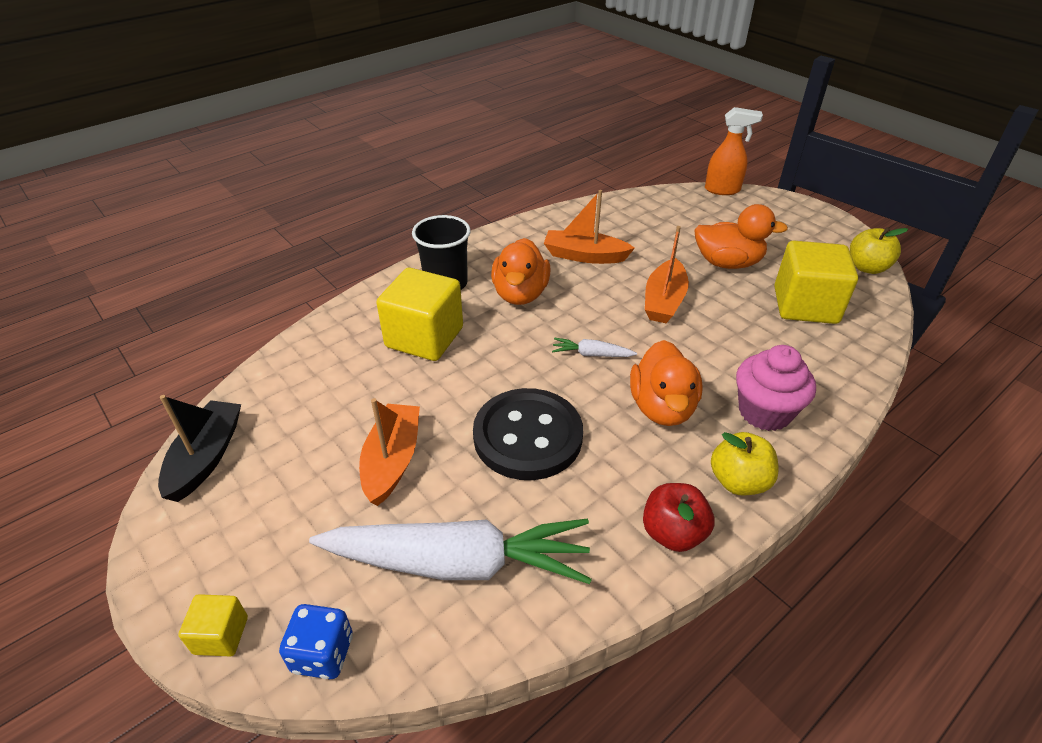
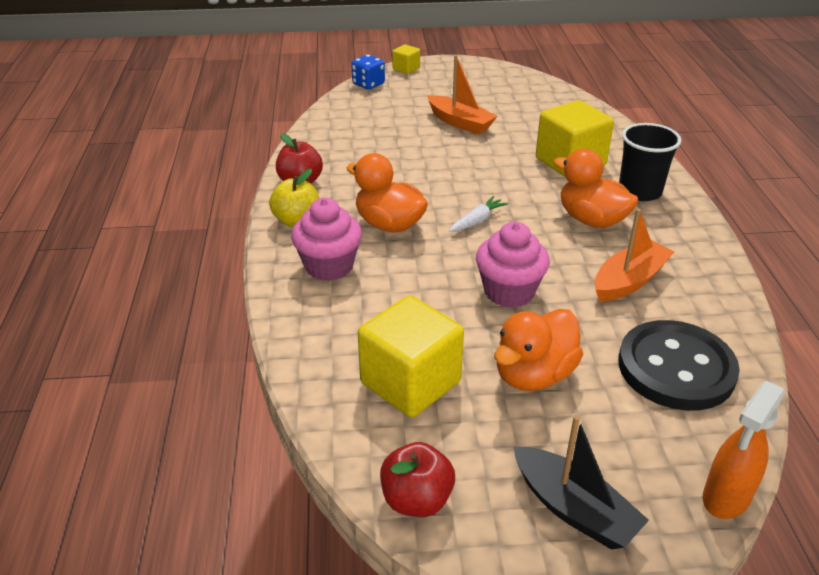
camera: 125 degrees right, 5 degrees down
(206, 458) = (522, 80): black boat -> black boat (573, 509)
(458, 562) = (370, 121): white carrot -> none
(527, 436) = (427, 166): black button -> black button (676, 368)
(664, 301) = (509, 292): orange boat -> pink cupcake
(867, 267) = (416, 499): yellow apple -> red apple

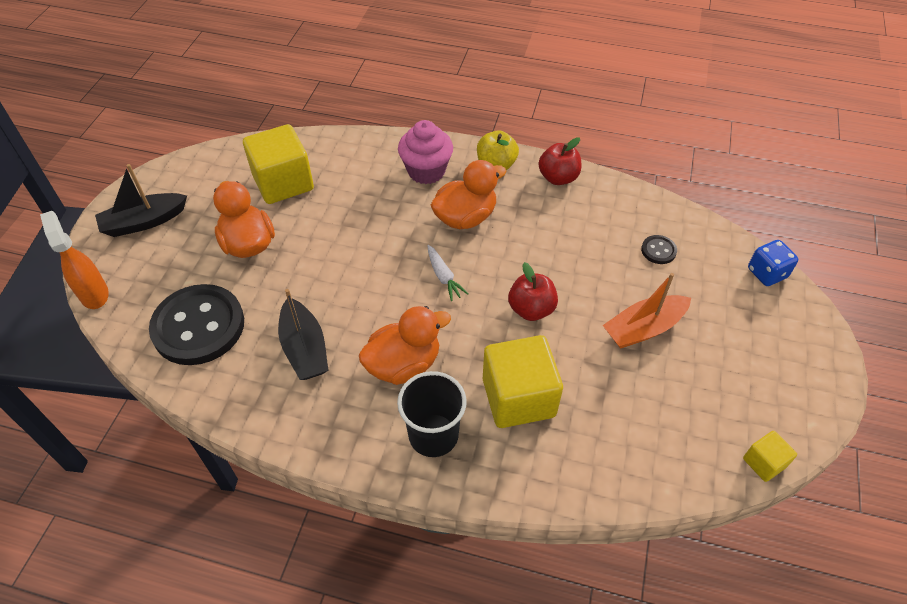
camera: 110 degrees right, 15 degrees up
(371, 124) = (658, 250): none -> black button
(406, 69) = (811, 322): yellow cube -> yellow cube (764, 463)
(416, 499) = (200, 163): red apple -> red apple (531, 309)
(509, 292) = (338, 263): pink cupcake -> none
(629, 281) = (304, 348): orange boat -> black boat

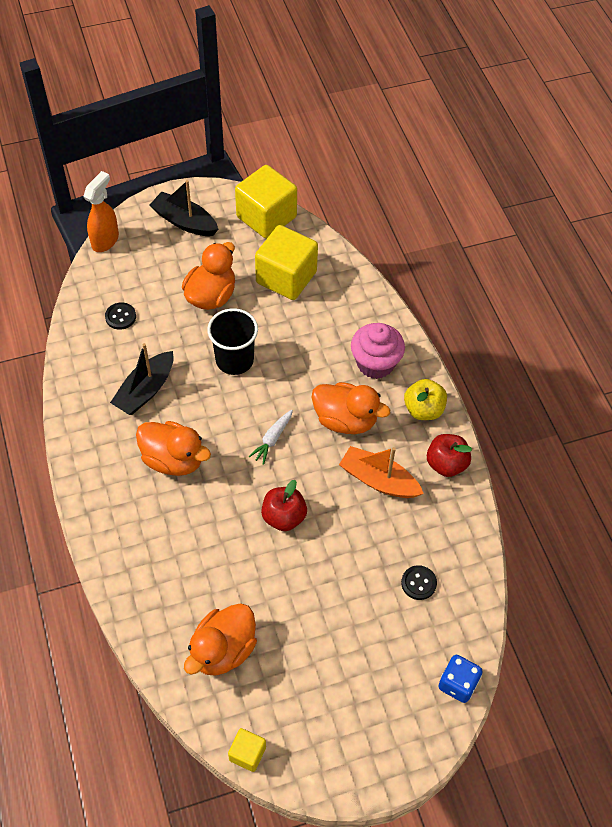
camera: 55 degrees right, 5 degrees up
(198, 326) = (120, 317): black button -> black button, size x0.41
(433, 435) = (127, 512): black cup -> black cup (234, 360)
(518, 397) = (194, 550): yellow cube -> yellow cube (266, 217)
(642, 428) = (223, 650): none -> orange duck
(644, 328) = (322, 609): orange boat -> orange boat (379, 480)

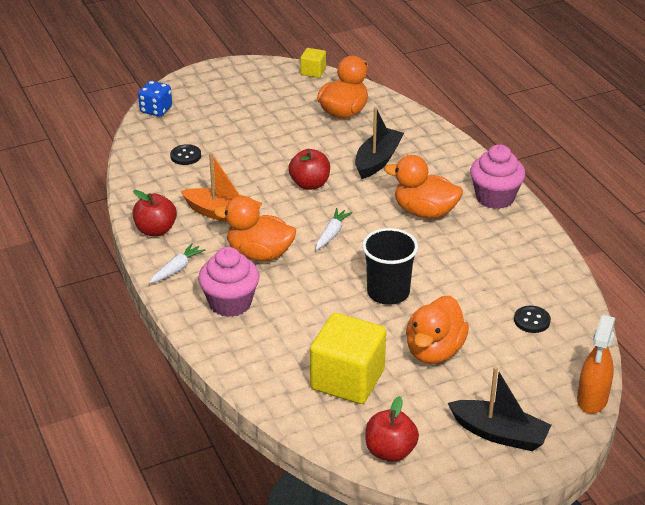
camera: 175 degrees right, 20 degrees down
(95, 473) = (495, 198): none -> pink cupcake
(145, 390) = (474, 260): black boat -> black boat (377, 160)
(266, 217) = (390, 451): yellow cube -> red apple
(423, 409) = (177, 269): yellow apple -> white carrot

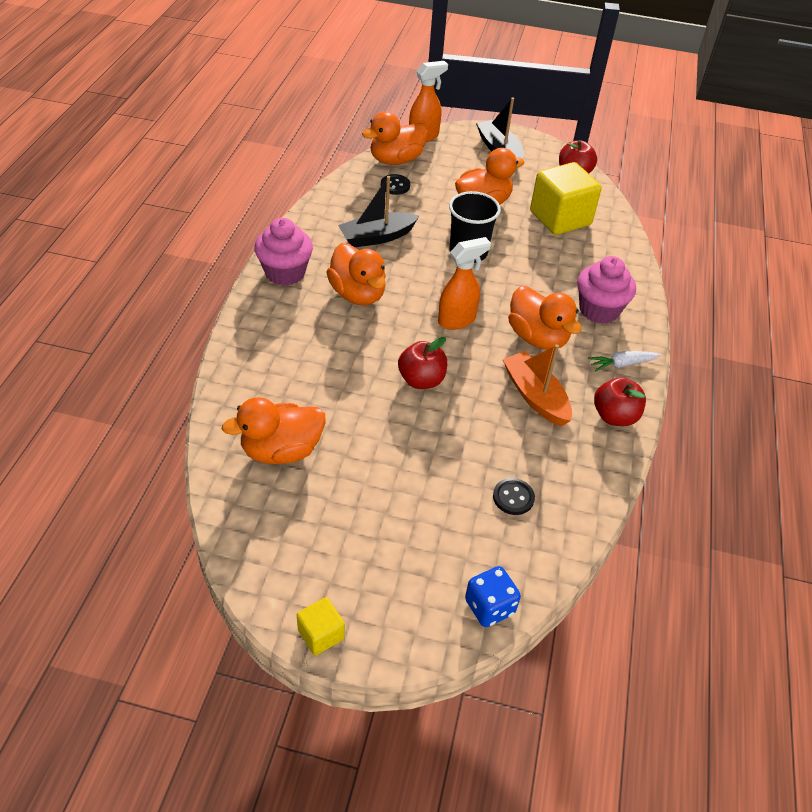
camera: 145 degrees left, 10 degrees up
(313, 72) = (232, 545): yellow cube -> yellow cube (321, 634)
(332, 234) = (457, 320): white carrot -> orange spray bottle
(377, 160) = (329, 367): black boat -> black boat (377, 237)
(572, 350) = (396, 160): none -> orange duck

